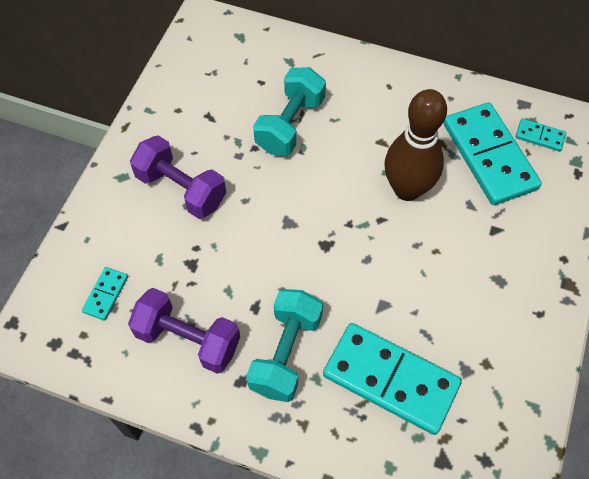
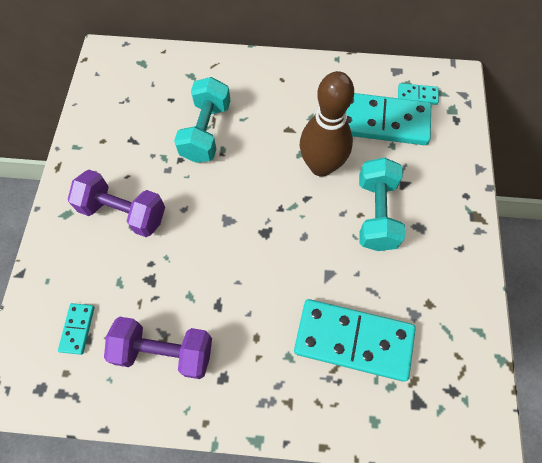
camera: 15 degrees left, 5 degrees up
(286, 353) = (256, 341): turquoise dumbbell -> turquoise dumbbell (376, 213)
(489, 156) = (381, 121): turquoise domino -> turquoise domino turned 45 degrees counterclockwise

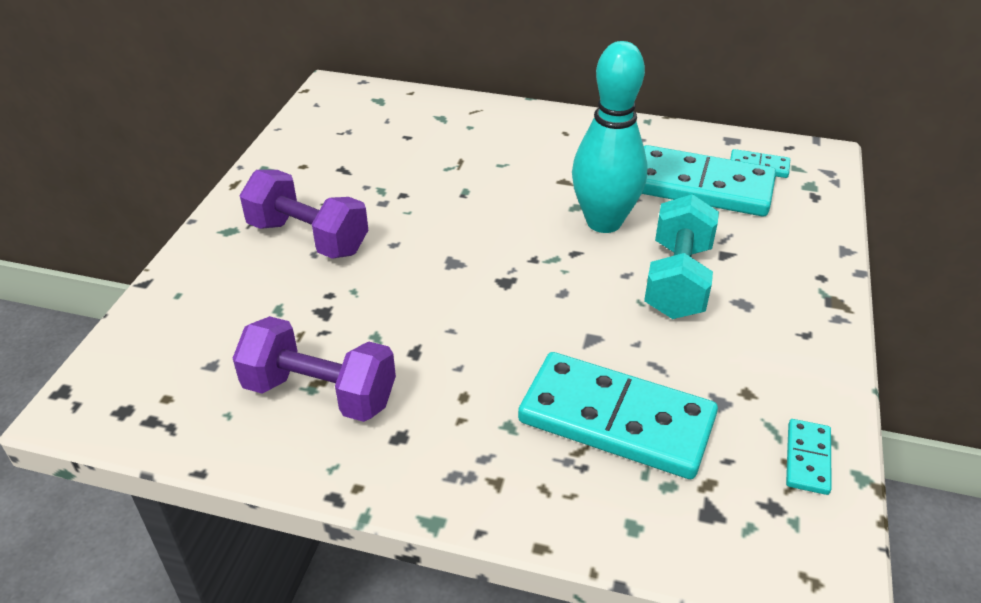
camera: 10 degrees right, 25 degrees down
(77, 329) = (202, 351): turquoise domino -> turquoise domino (808, 459)
(206, 132) = (446, 171): turquoise dumbbell -> none
(321, 166) = (604, 222): brown bowling pin -> turquoise bowling pin

